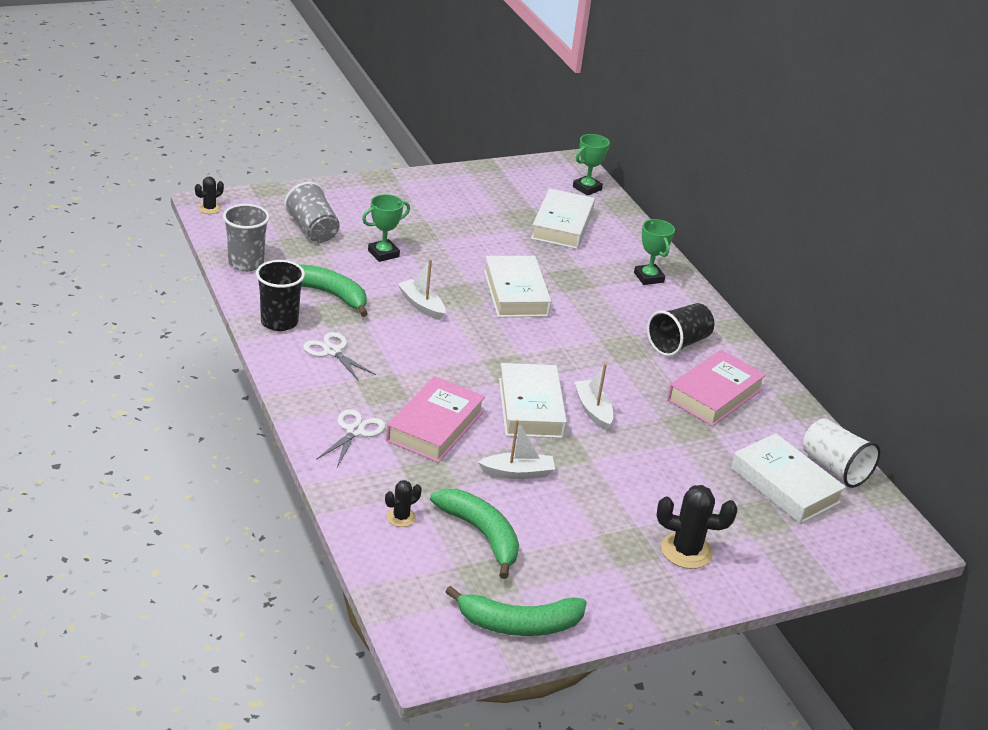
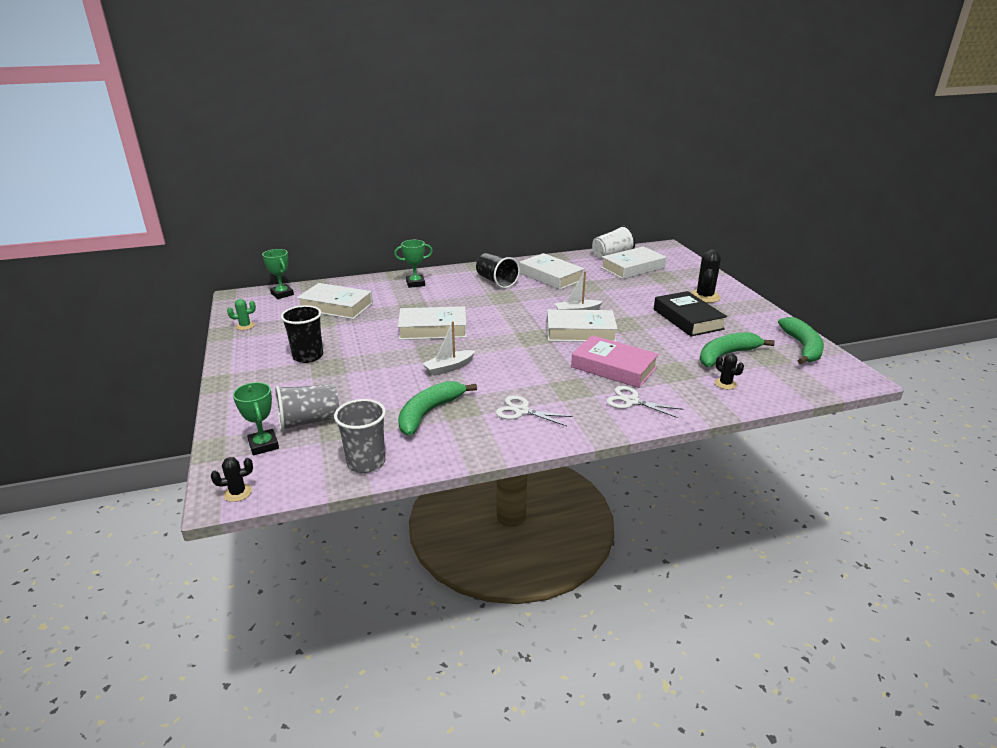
camera: 80 degrees left, 5 degrees down
(209, 208) = (237, 493): black cactus -> black cactus turned 75 degrees counterclockwise
(279, 322) = (476, 440): black cup -> black cup (308, 356)
(332, 351) = (521, 411): white scissors -> white scissors turned 60 degrees clockwise
(383, 254) = (363, 383): green trophy -> green trophy (264, 445)
(499, 176) = (245, 326): none -> green cactus
(518, 473) = (655, 340): white boat -> none
(594, 516) = (688, 319): none -> black book
(715, 395) = (551, 276): pink book -> white book

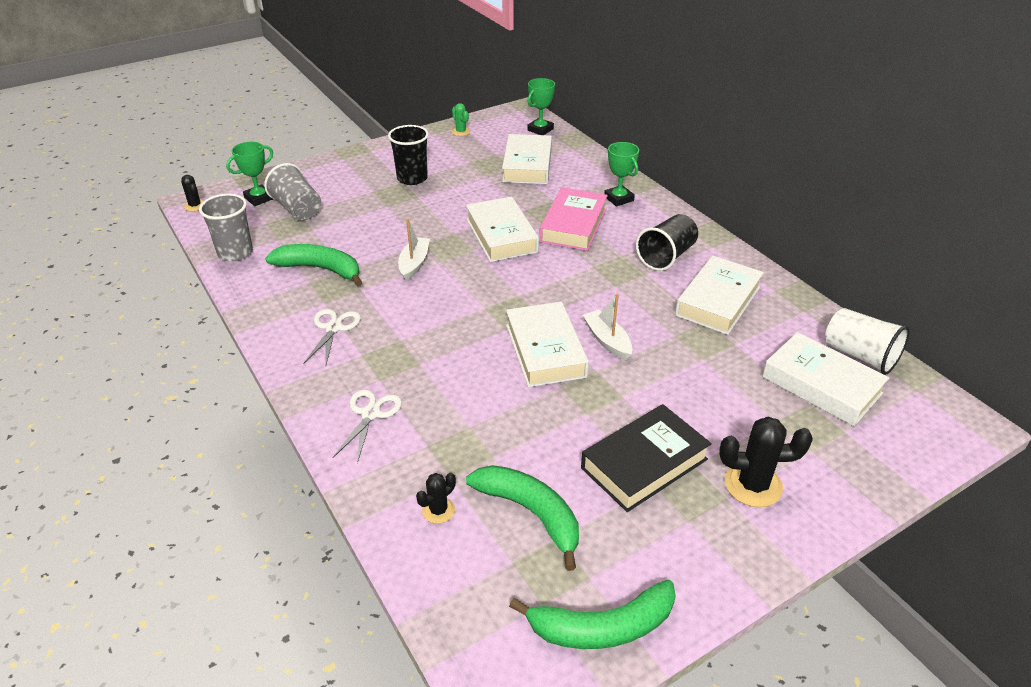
camera: 75 degrees right, 10 degrees up
(449, 368) = (414, 263): white boat -> white boat turned 60 degrees clockwise
(613, 367) = (453, 391): pink book -> pink book (573, 225)

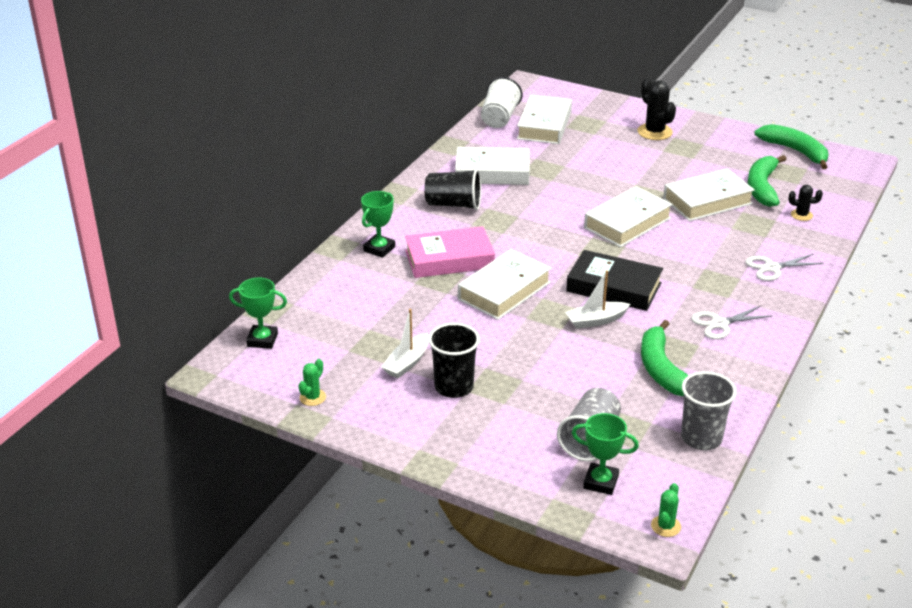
camera: 120 degrees left, 5 degrees down
(195, 206) = (665, 526): black cactus -> green cactus
(527, 165) = (357, 320): white book -> white book (707, 201)
(607, 340) = (587, 203): white boat -> white boat (407, 363)
(644, 464) = (681, 164): black book -> black book (614, 287)

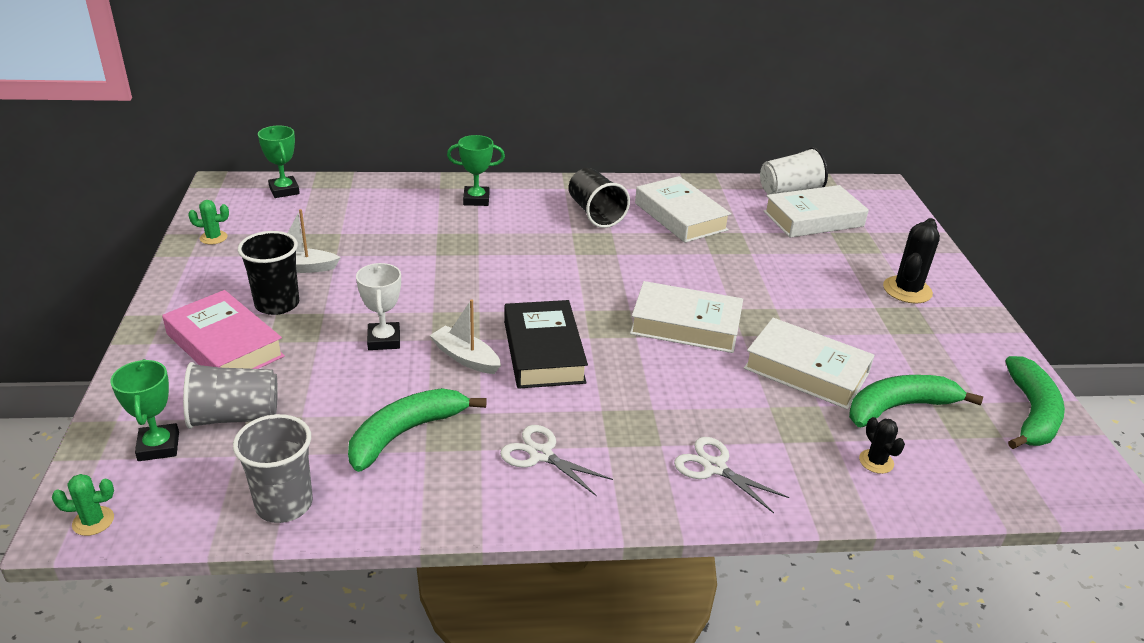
camera: 55 degrees right, 0 degrees up
(449, 259) = (496, 239): pink book -> pink book (225, 345)
(504, 291) = (469, 285): white book -> none
(546, 349) = (384, 340): none -> white trophy

